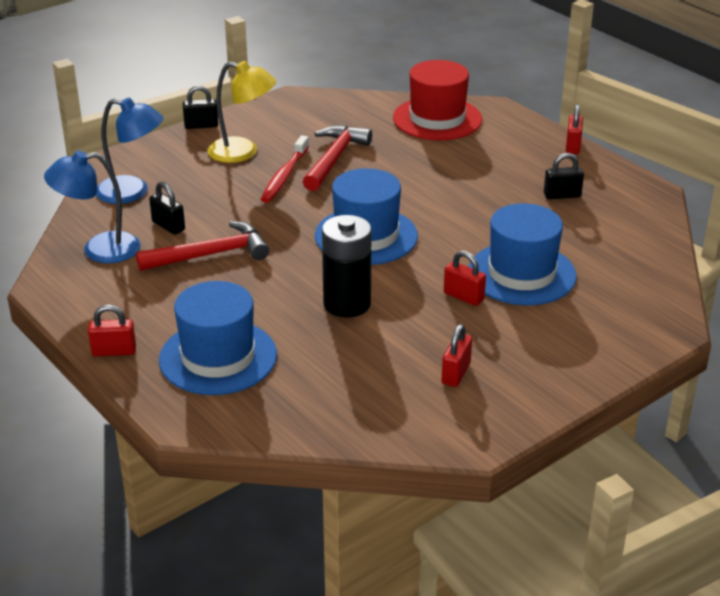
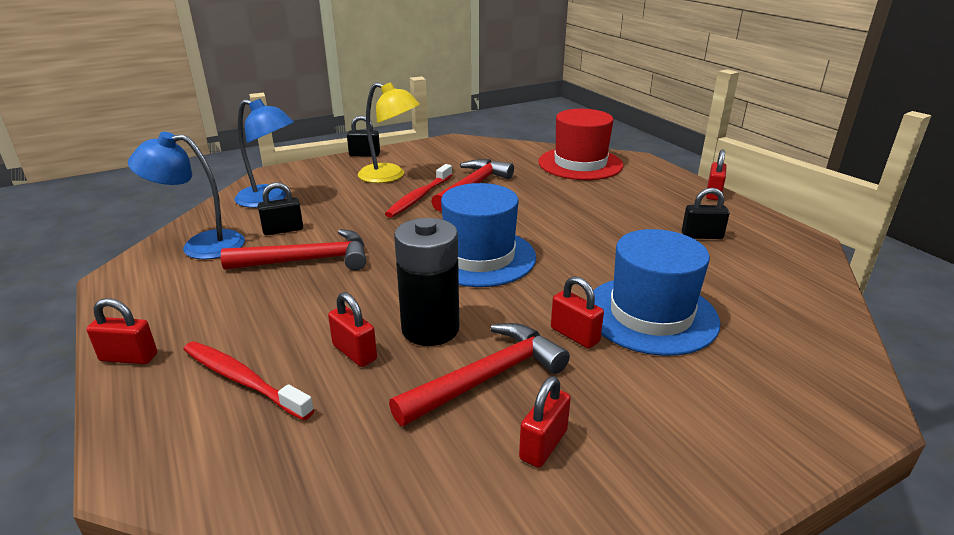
camera: 10 degrees right, 5 degrees down
(168, 226) = (283, 230): black padlock -> black padlock turned 75 degrees counterclockwise
(218, 357) = (243, 380): blue hat -> red toothbrush
(294, 328) = (354, 352): none -> red padlock
(404, 335) = (487, 377): none -> red hammer

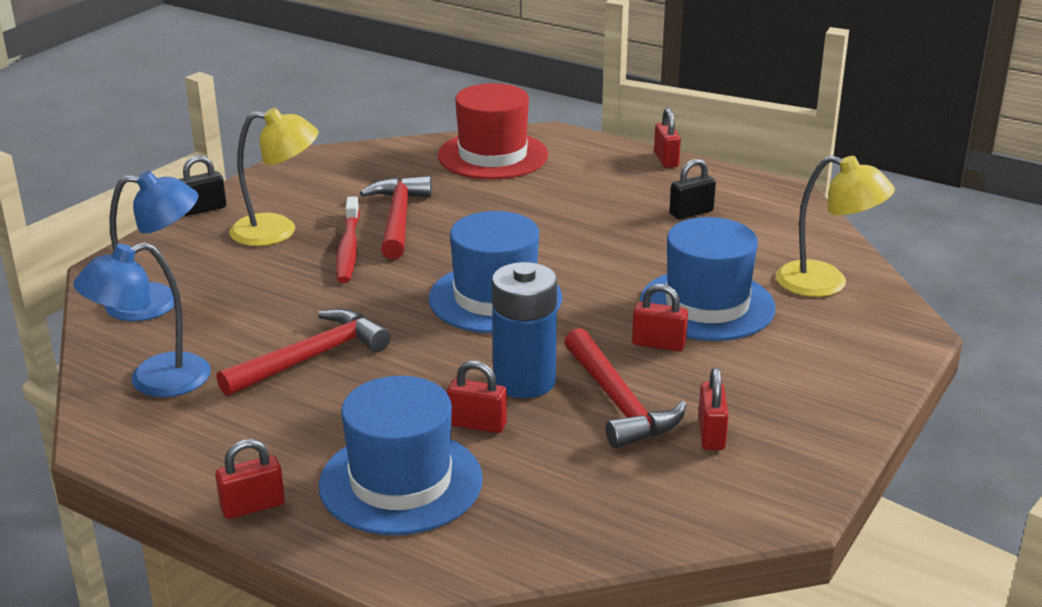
camera: 30 degrees left, 0 degrees up
(243, 380) = (401, 482): red toothbrush -> blue hat
(283, 230) = (232, 334): black padlock -> none
(430, 329) = (524, 381): black battery -> blue battery
(487, 377) = (619, 403): red hammer -> red hammer turned 135 degrees clockwise
(790, 330) = (826, 283): none -> yellow lamp

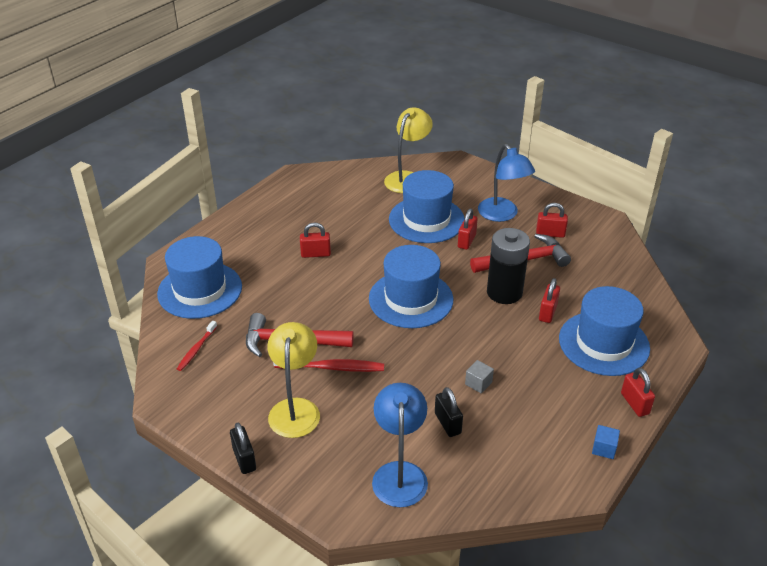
camera: 85 degrees left, 10 degrees up
(154, 381) = (507, 464): blue lamp -> blue lamp (502, 215)
(163, 467) = (604, 448): none -> blue cube
(311, 357) = (478, 383): red hammer -> grey cube
(383, 166) = (196, 349): none -> red toothbrush
(492, 155) = (200, 290): red hat -> blue hat
(524, 381) = (504, 292): blue battery -> black battery
(666, 159) = (235, 213): red padlock -> red padlock (315, 254)
(691, 212) = (314, 212): black padlock -> black padlock (447, 423)

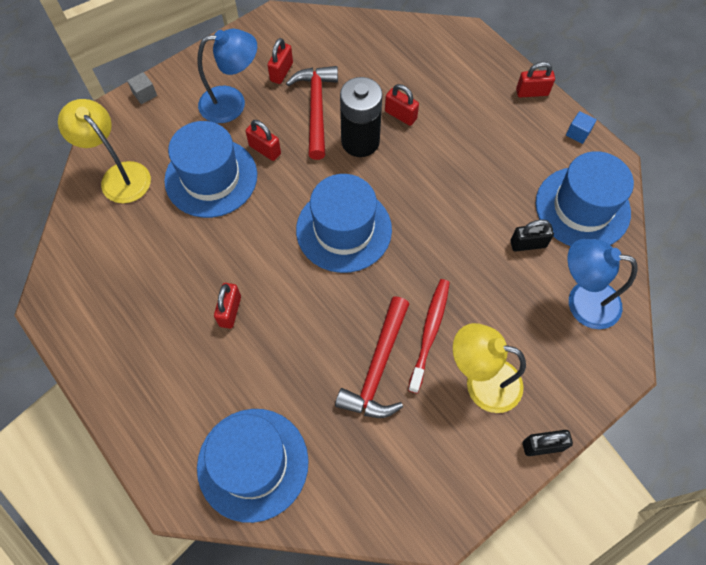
camera: 75 degrees left, 25 degrees up
(196, 349) = (362, 480): red toothbrush -> none
(478, 383) = (482, 203): grey cube -> grey cube (145, 94)
(603, 343) = (454, 87): blue hat -> blue hat (582, 207)

